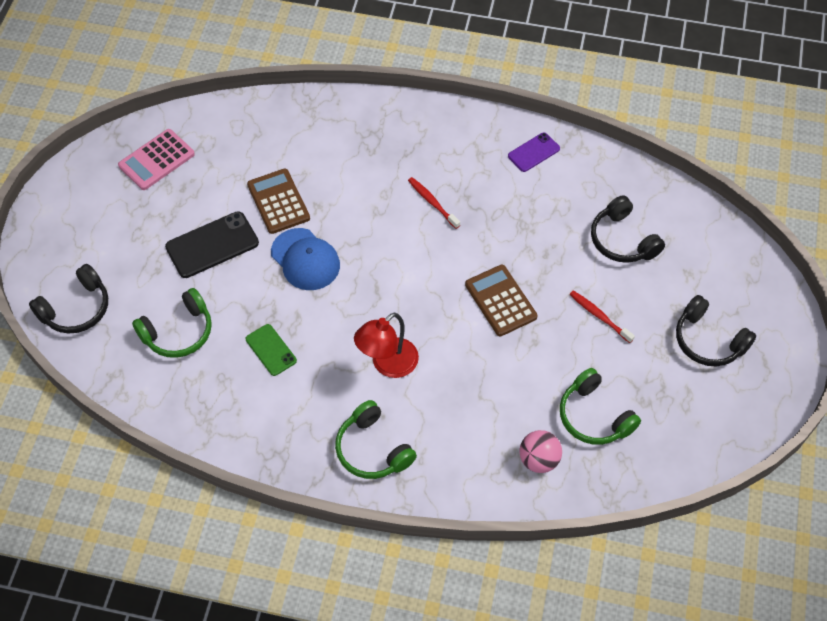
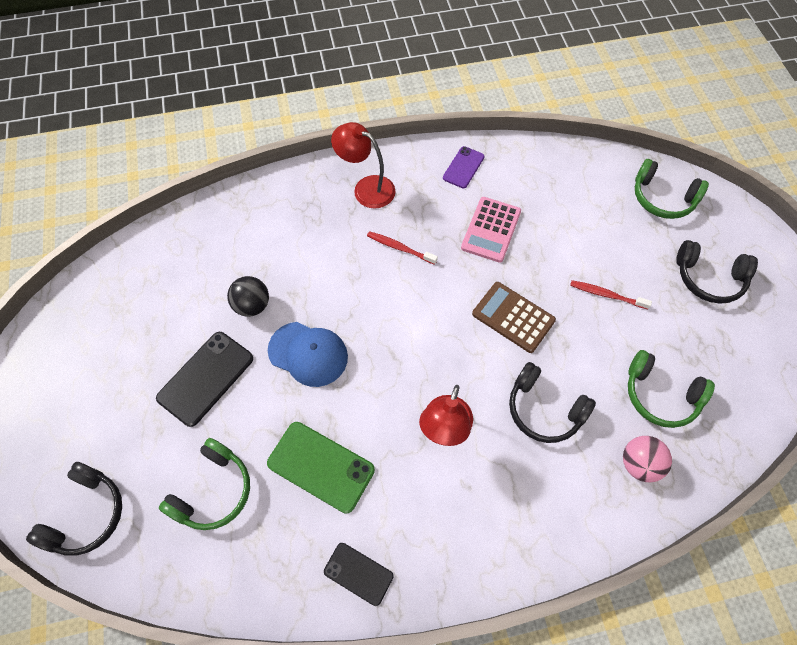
camera: 25 degrees left, 5 degrees up
(156, 160) = (106, 311): pink calculator -> pink calculator (491, 230)
(260, 438) = (358, 573): none -> black phone
(271, 350) = (321, 466): green phone -> green phone, size x1.65
(278, 201) = (252, 305): brown calculator -> black ball
(372, 449) = (479, 530): green headphones -> green headphones (662, 198)
(431, 138) = (366, 188): none -> red lamp
(622, 240) = (583, 216): black headphones -> black headphones (544, 409)

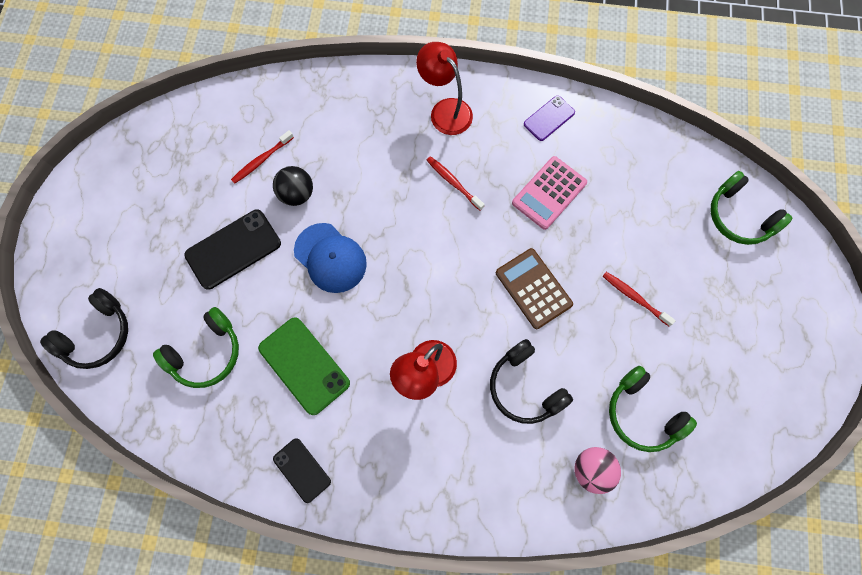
camera: 20 degrees right, 10 degrees up
(205, 285) = (261, 160): none -> red toothbrush
(708, 278) = (746, 316): black headphones -> none

